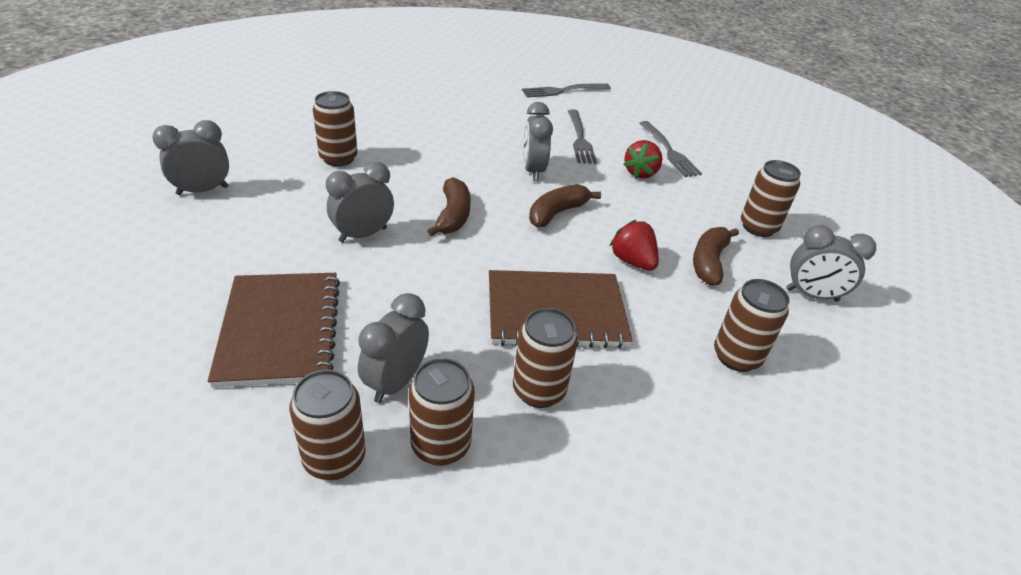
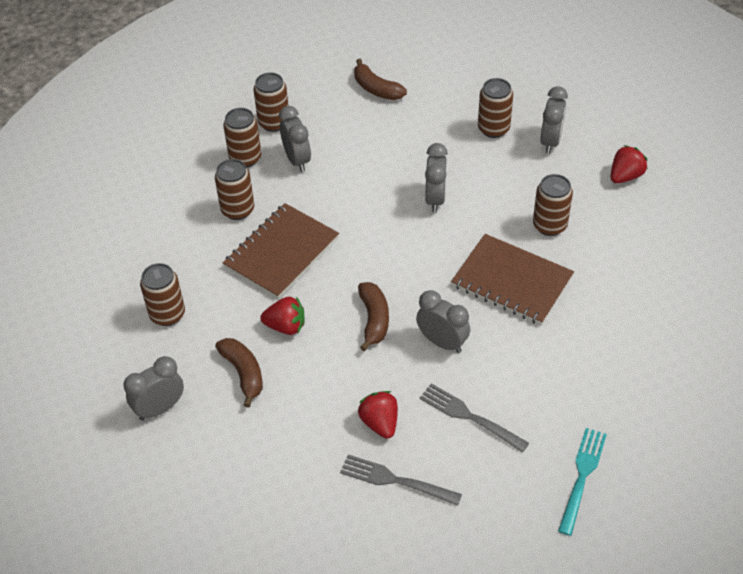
camera: 135 degrees right, 10 degrees up
(231, 138) = (625, 176): none -> red strawberry
(280, 330) = (375, 133): brown notebook -> brown notebook (512, 281)
(453, 215) = (420, 255): brown banana -> brown banana (376, 89)
(562, 91) = (582, 476): grey fork -> turquoise fork
(758, 227) = (244, 447): brown can -> brown can (493, 129)

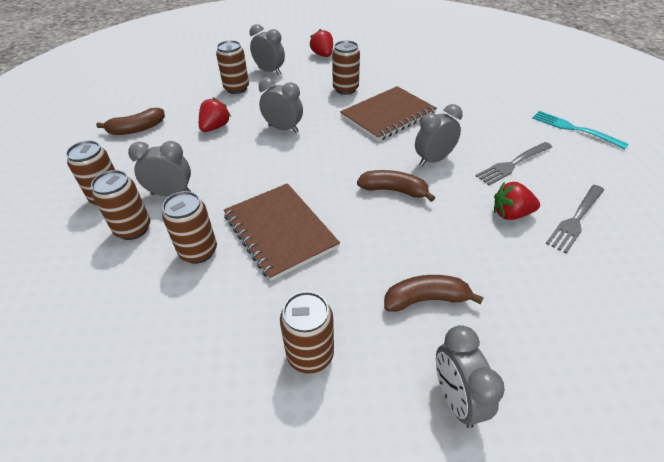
camera: 70 degrees left, 5 degrees down
(286, 326) = (376, 250): red strawberry -> red strawberry (215, 127)

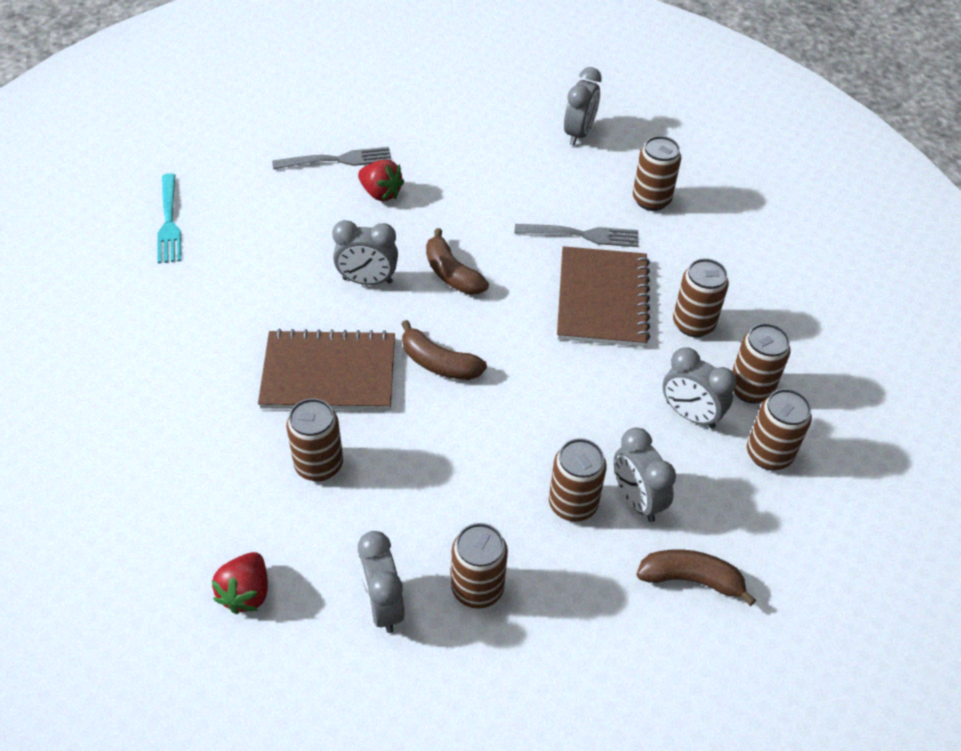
camera: 145 degrees left, 5 degrees up
(215, 127) = (572, 504): red strawberry -> brown can
(283, 129) = (483, 438): grey clock -> grey clock (636, 500)
(426, 299) = (535, 183): brown banana -> brown banana (439, 363)
(512, 164) = (301, 228): grey fork -> grey fork (582, 235)

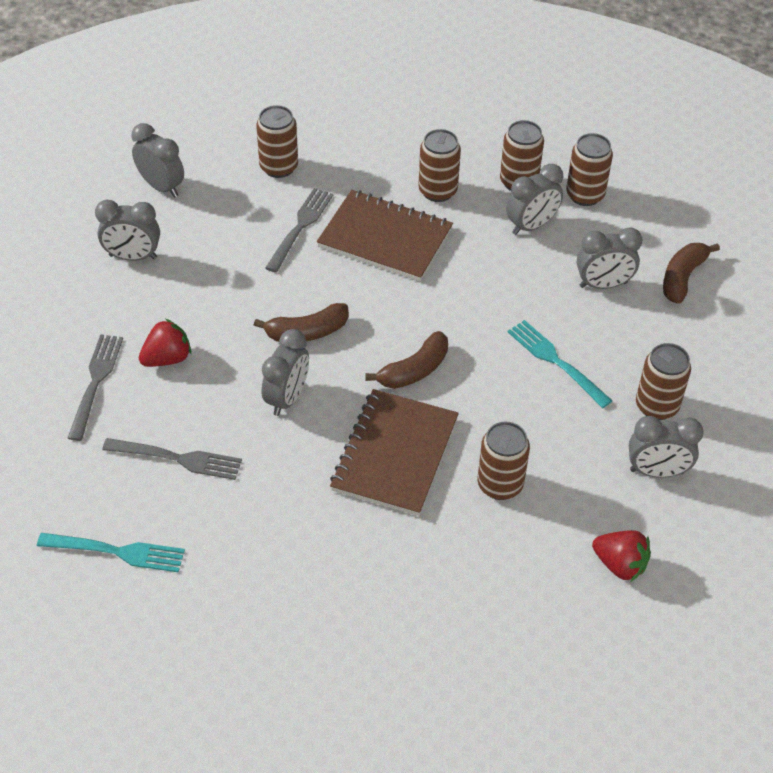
camera: 70 degrees left, 0 degrees up
(274, 230) = (178, 459): none -> grey fork
(486, 141) = (133, 257): none -> grey clock
(502, 478) = (555, 361): none -> turquoise fork
(572, 504) = (595, 324): brown can -> none

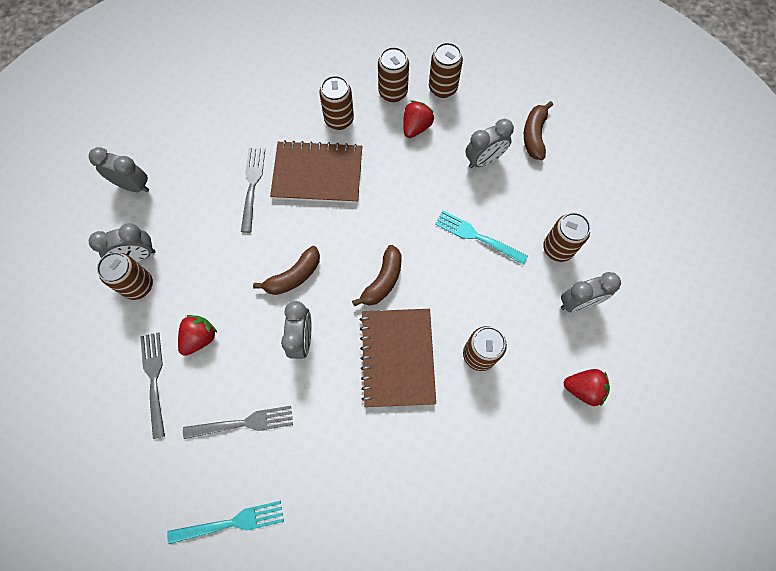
camera: 20 degrees left, 20 degrees up
(279, 167) = (215, 138): brown can -> brown can (138, 285)
(531, 226) = (416, 127): grey clock -> red strawberry

